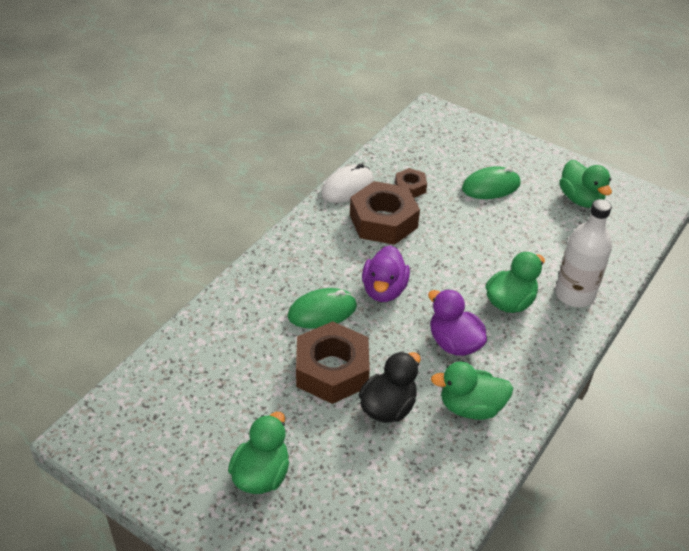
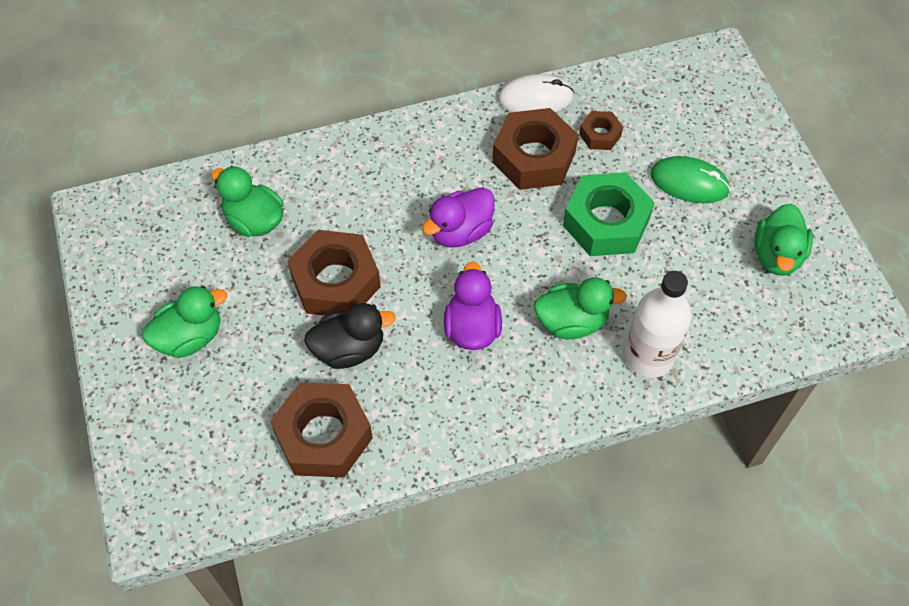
camera: 40 degrees right, 15 degrees up
(322, 311) = (383, 218): green mouse -> none
(430, 475) = (323, 436): none -> brown nut
(468, 234) = (606, 222): none -> green nut
(470, 407) = (422, 400): green duck -> green duck (254, 220)

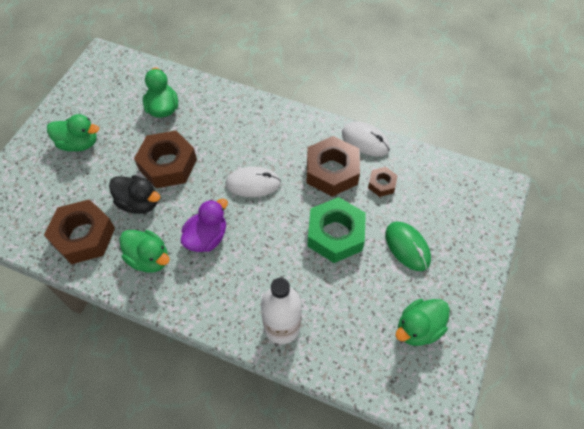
camera: 40 degrees right, 0 degrees up
(460, 232) = (253, 183): purple duck -> white mouse
(571, 322) = (260, 274): green duck -> green duck (149, 258)

